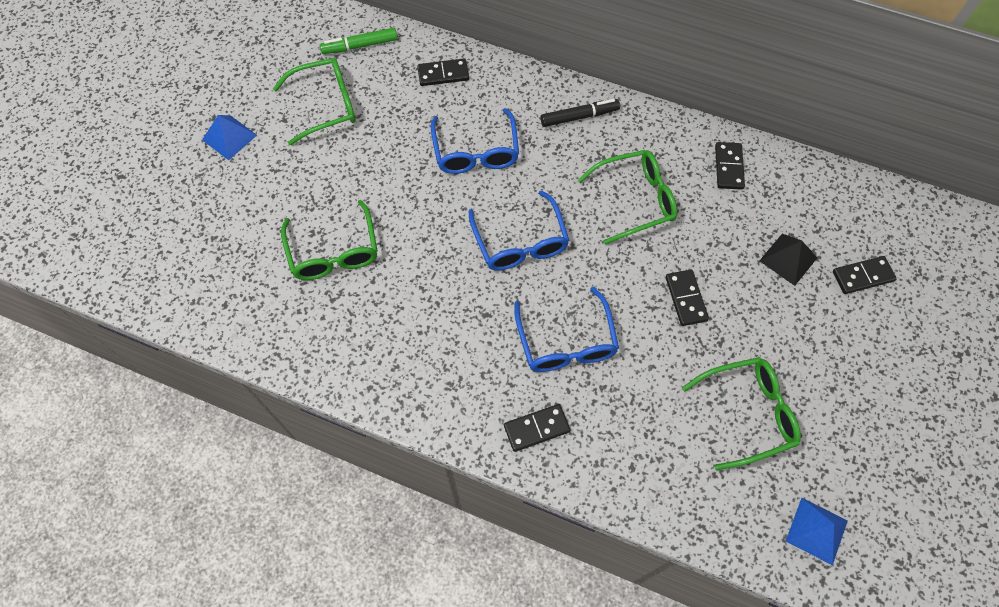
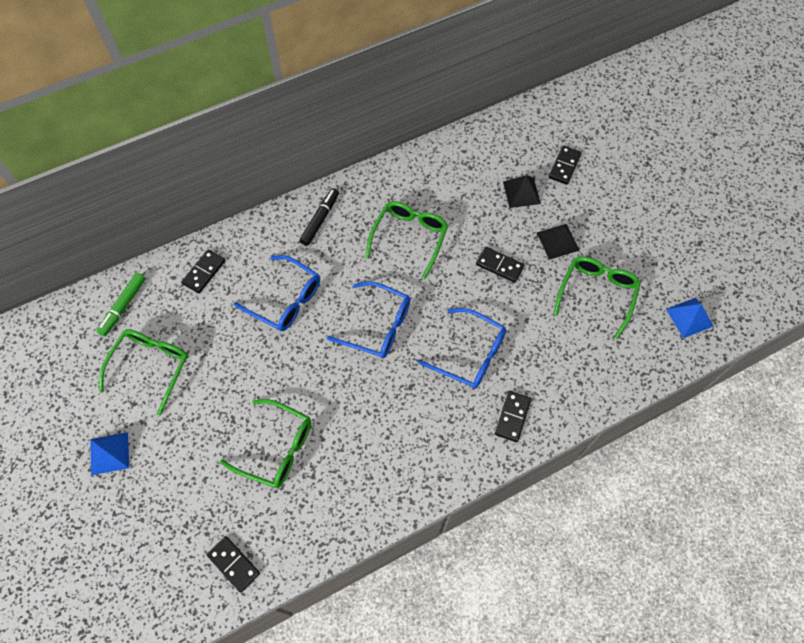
camera: 50 degrees left, 0 degrees up
(728, 167) = (435, 170): black domino -> black domino (233, 564)
(769, 332) = (557, 241): none -> black pyramid

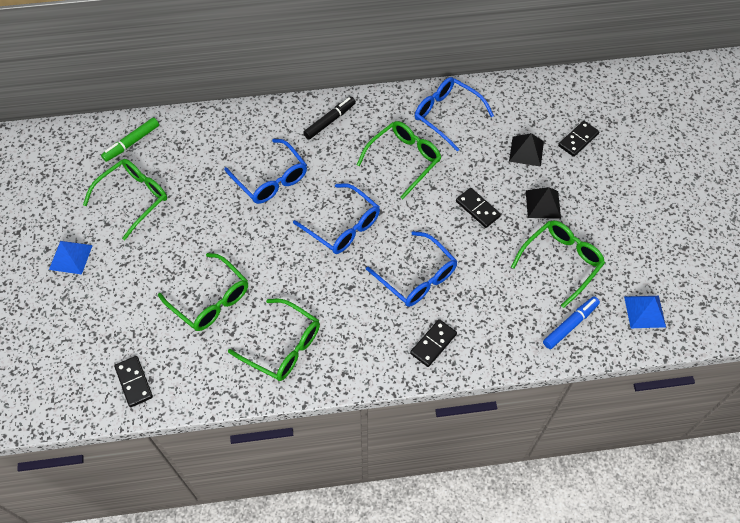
camera: 20 degrees right, 5 degrees down
(204, 272) = (210, 135): black domino -> none
(369, 471) = (283, 346): none -> green glasses
(432, 178) = (446, 115): none -> blue glasses
(629, 353) = (570, 325): none -> blue marker

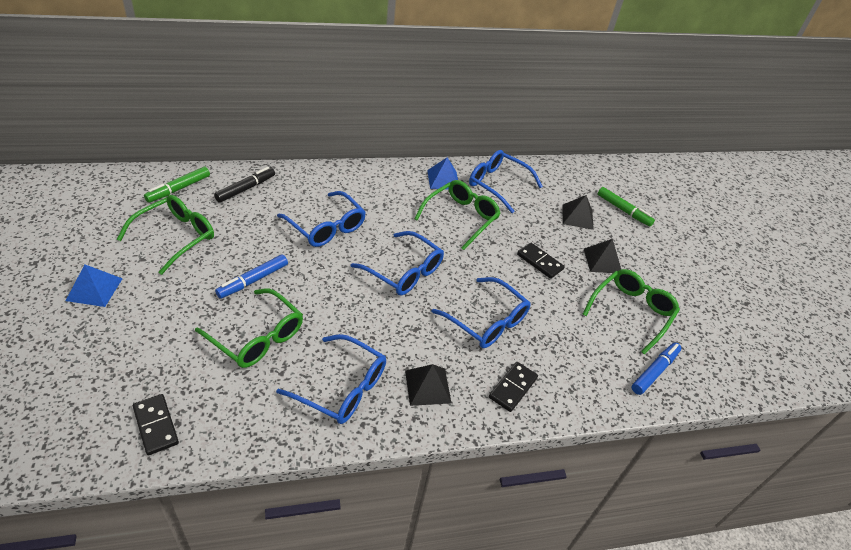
camera: 10 degrees left, 15 degrees down
(205, 242) = (253, 280): none -> blue marker
(283, 346) = (342, 388): green glasses -> blue glasses
(330, 121) = (385, 182): black marker -> black marker (246, 189)
(357, 344) = (428, 386): none -> black pyramid
(578, 140) = (623, 210): black domino -> green marker
(644, 311) = (725, 360): blue pyramid -> blue pyramid (443, 179)

